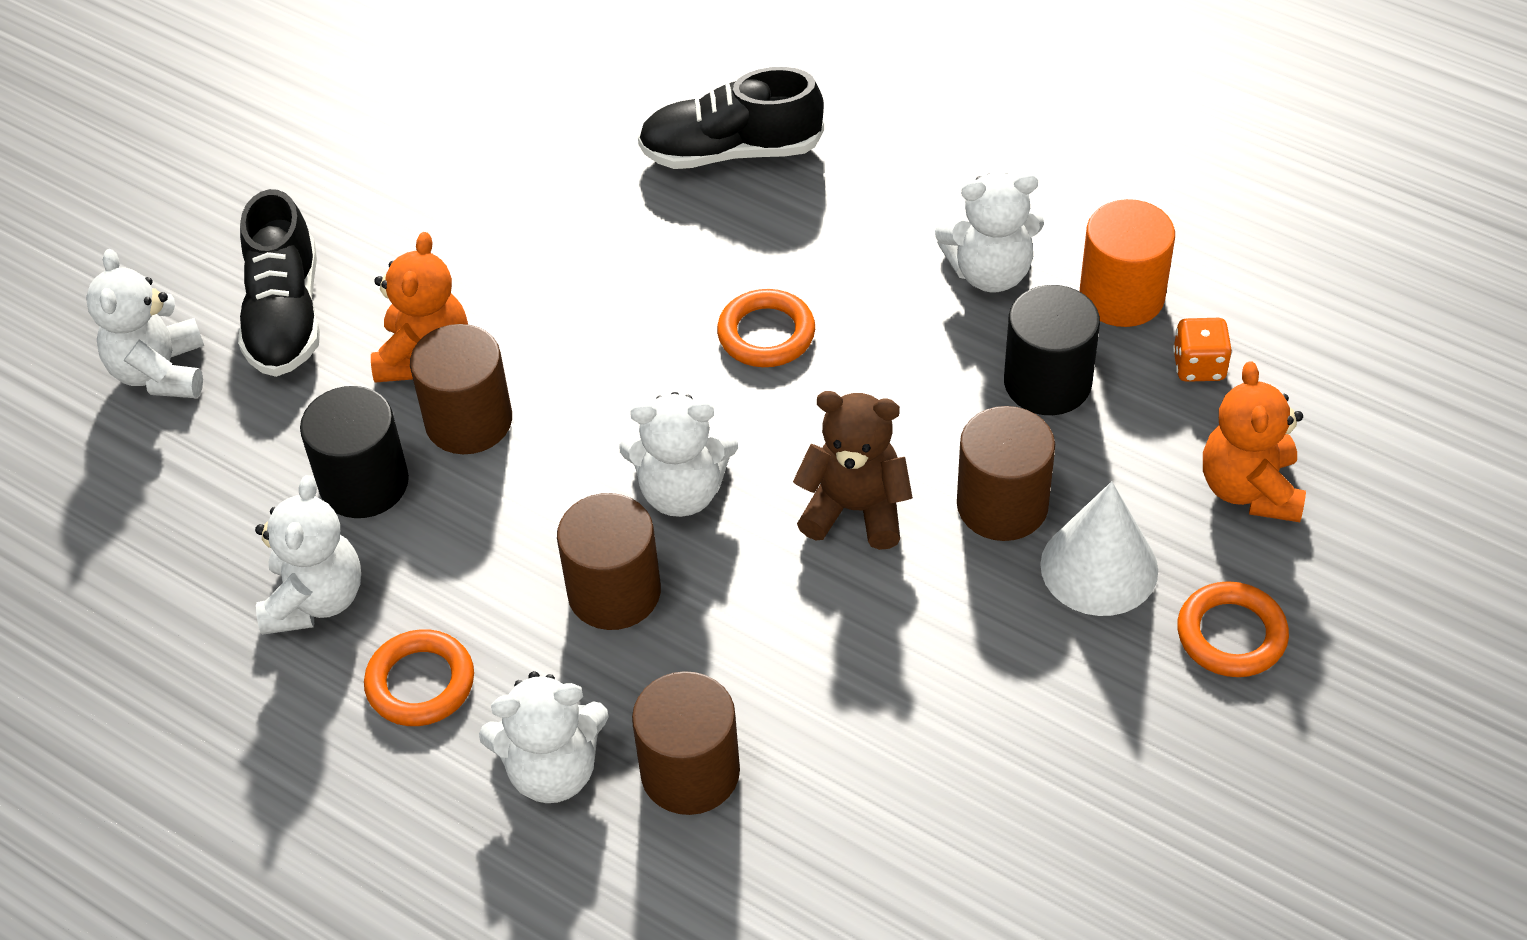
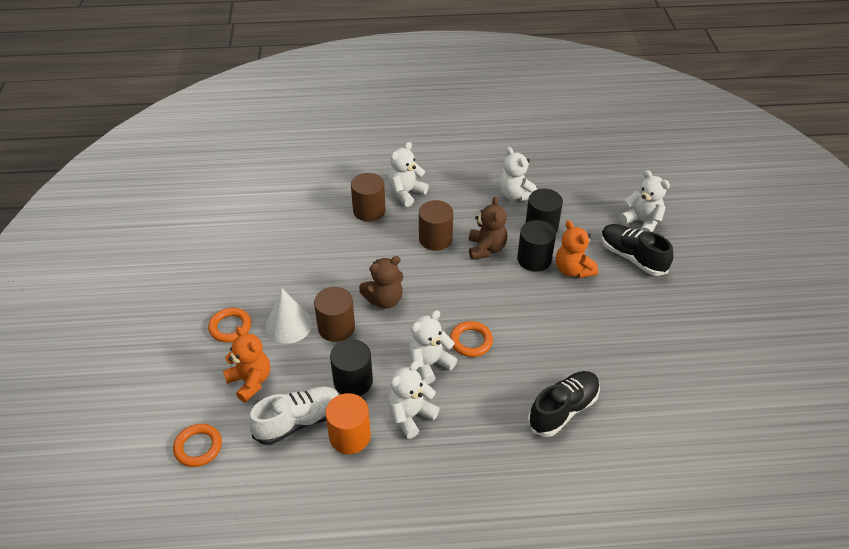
camera: 140 degrees right, 5 degrees down
(420, 683) = (463, 192): orange ring -> orange ring (198, 447)
(469, 421) = (534, 259): brown cylinder -> black cylinder
(534, 502) = (486, 249): none -> brown teddy bear
(682, 492) = (445, 275): white teddy bear -> white teddy bear (429, 364)
(1199, 366) = (298, 422): orange dice -> white shoe

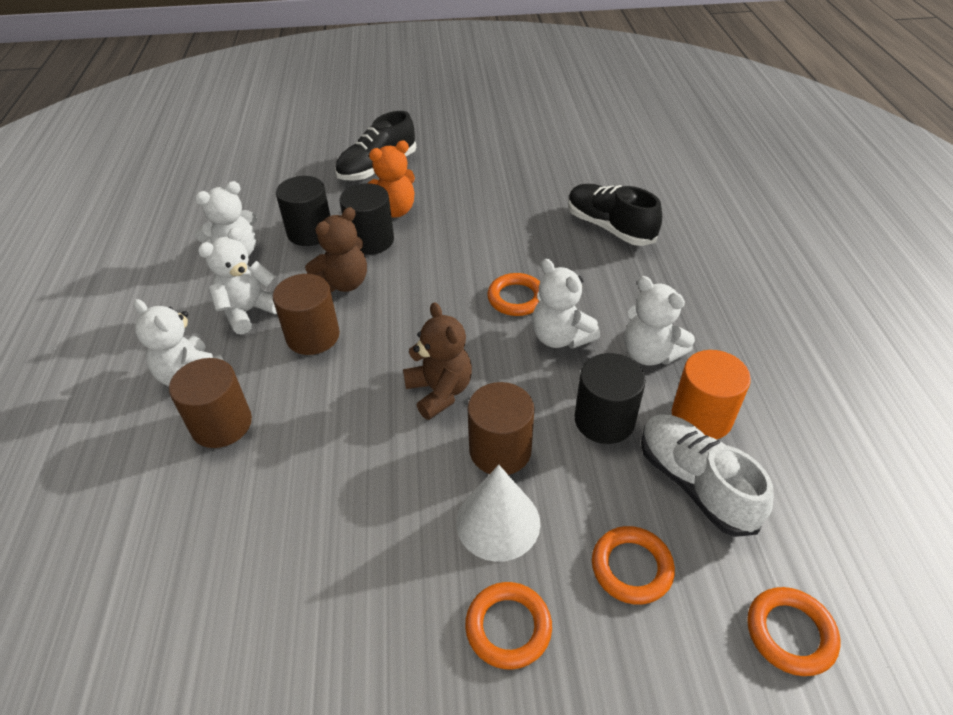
camera: 90 degrees left, 0 degrees up
(250, 381) = (631, 567): orange teddy bear -> orange ring
(486, 249) = (343, 283): brown teddy bear -> brown teddy bear turned 135 degrees clockwise
(642, 222) = (319, 157): white teddy bear -> white teddy bear (249, 311)

